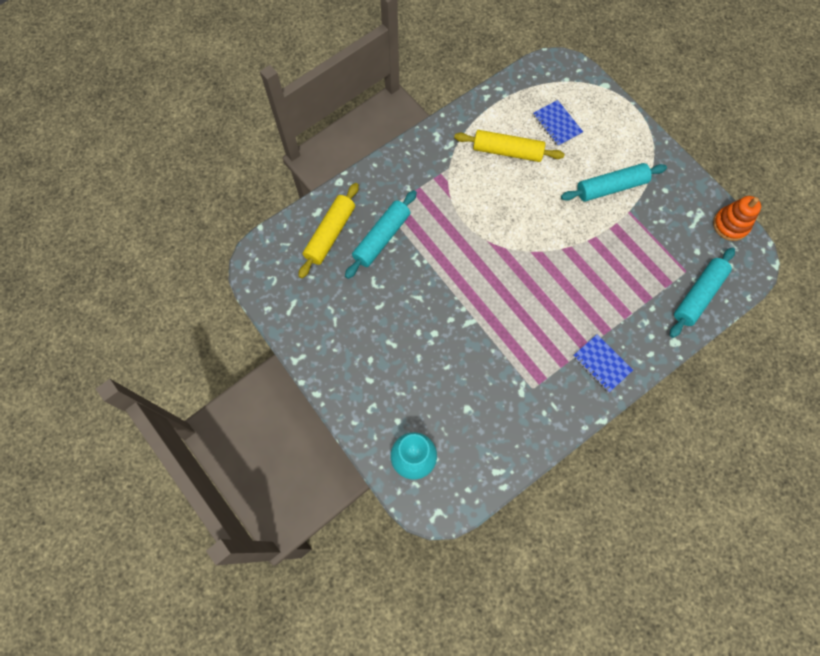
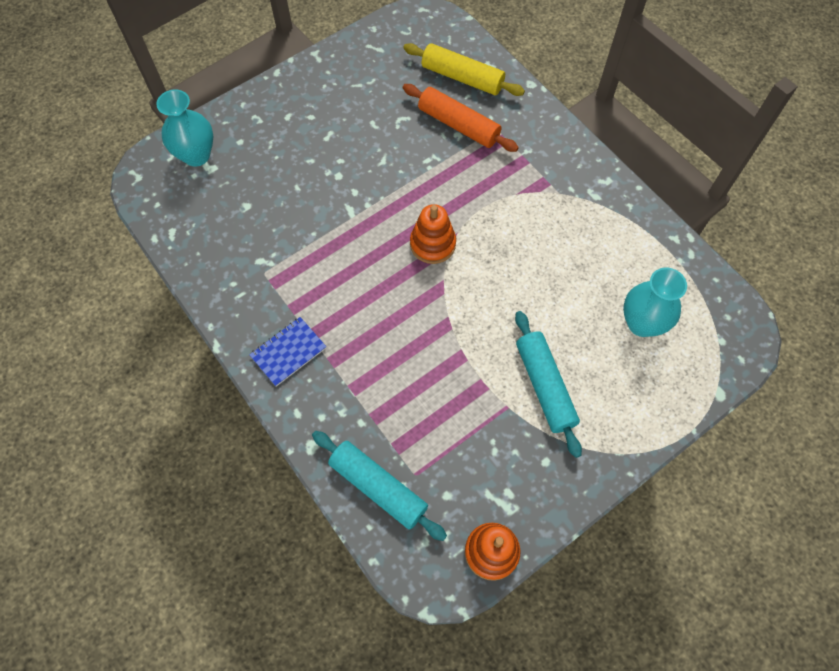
camera: 90 degrees right, 5 degrees down
(381, 238) = (458, 125): turquoise rolling pin -> orange rolling pin
(499, 259) = (432, 244): none -> orange stacking toy
(507, 151) = (591, 259): yellow rolling pin -> none
(557, 124) = (642, 323): blue notebook -> turquoise vase

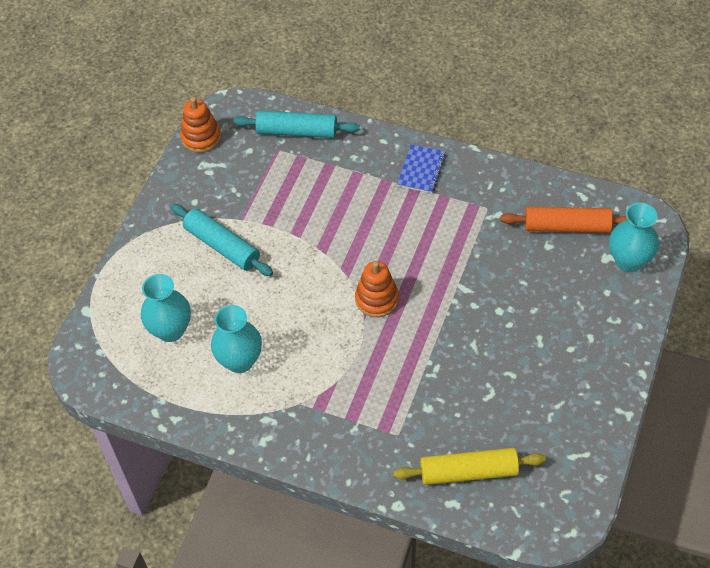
camera: 150 degrees right, 10 degrees down
(458, 125) = (434, 418): orange rolling pin -> orange rolling pin (566, 227)
(591, 257) = (240, 361): none -> turquoise vase

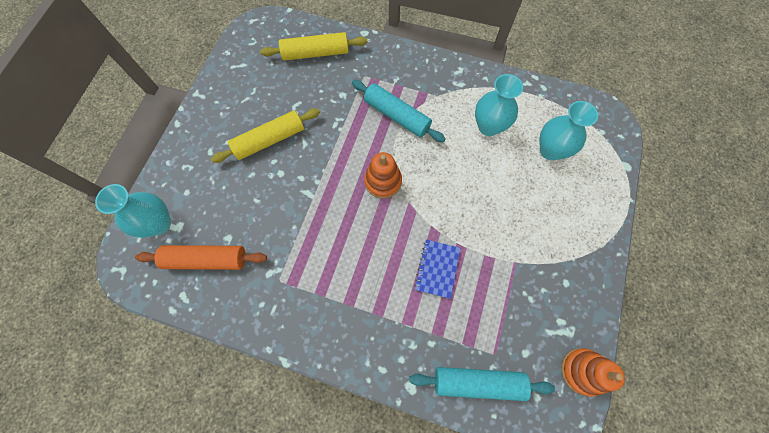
camera: 175 degrees right, 15 degrees up
(222, 246) = (526, 232): turquoise rolling pin -> turquoise rolling pin (396, 116)
(421, 170) = (342, 328): blue notebook -> blue notebook (437, 269)
(517, 349) = (269, 140): none -> yellow rolling pin

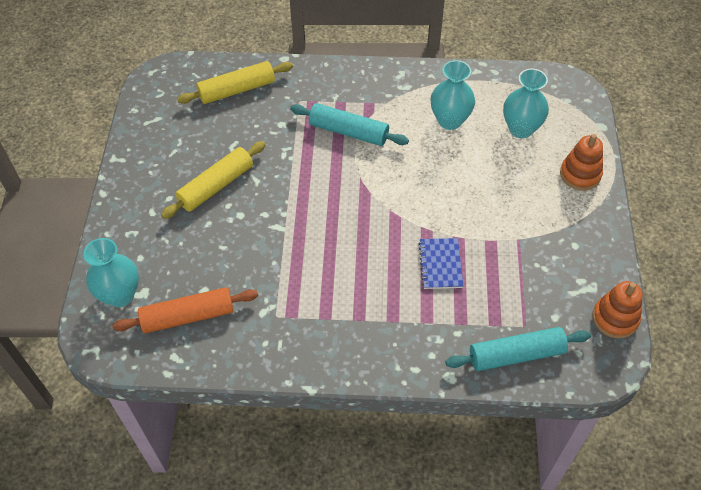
camera: 15 degrees left, 15 degrees down
(383, 181) = (355, 197): orange stacking toy -> orange stacking toy (580, 174)

